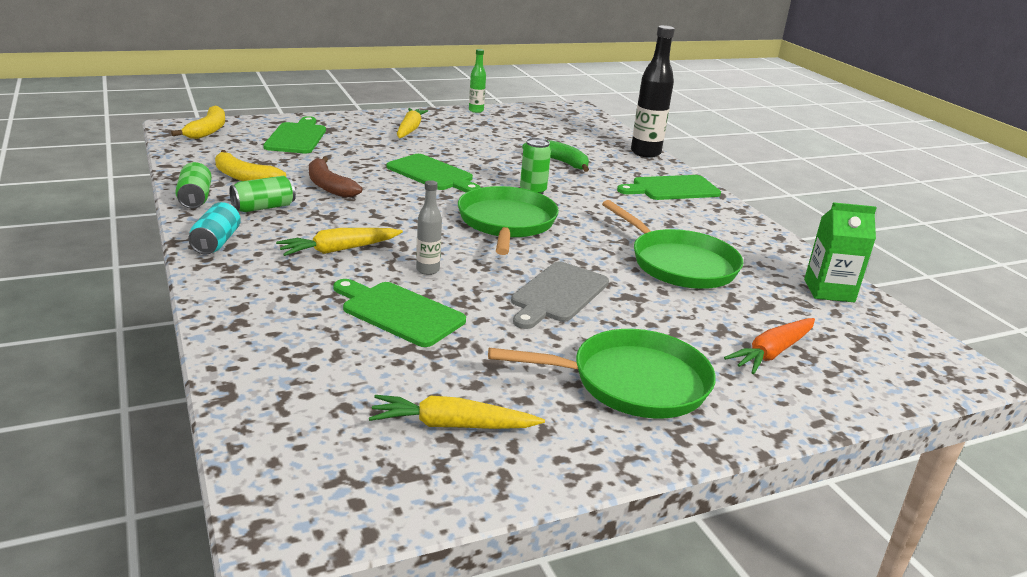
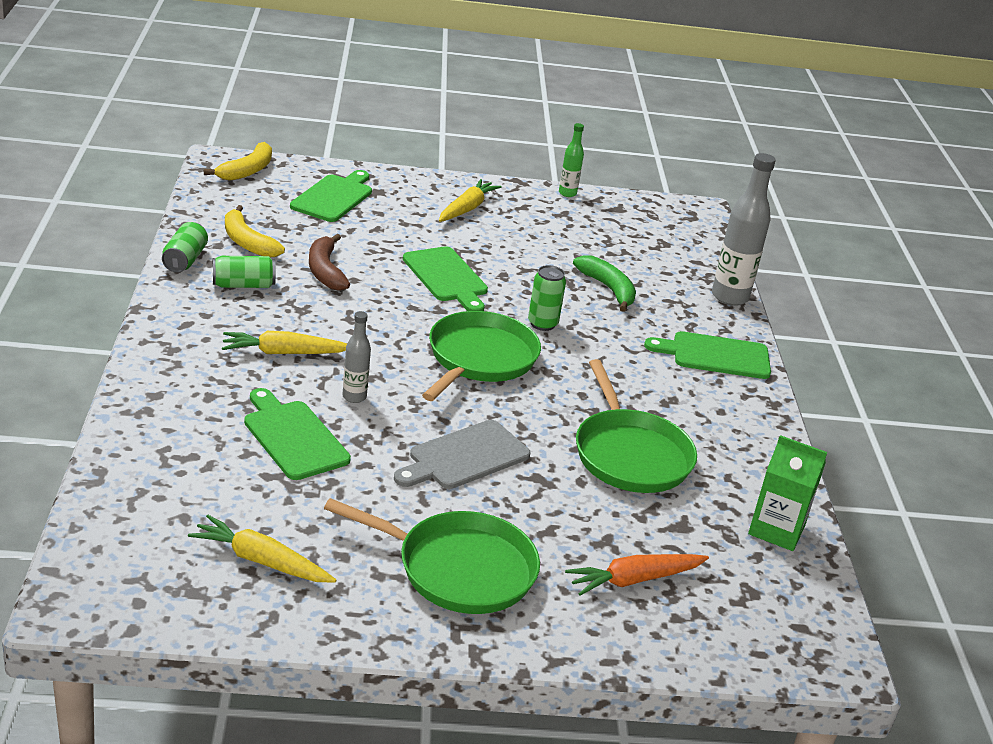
camera: 20 degrees right, 5 degrees up
(216, 242) = (175, 317): turquoise can -> none
(645, 153) = (729, 297): black bottle -> grey bottle

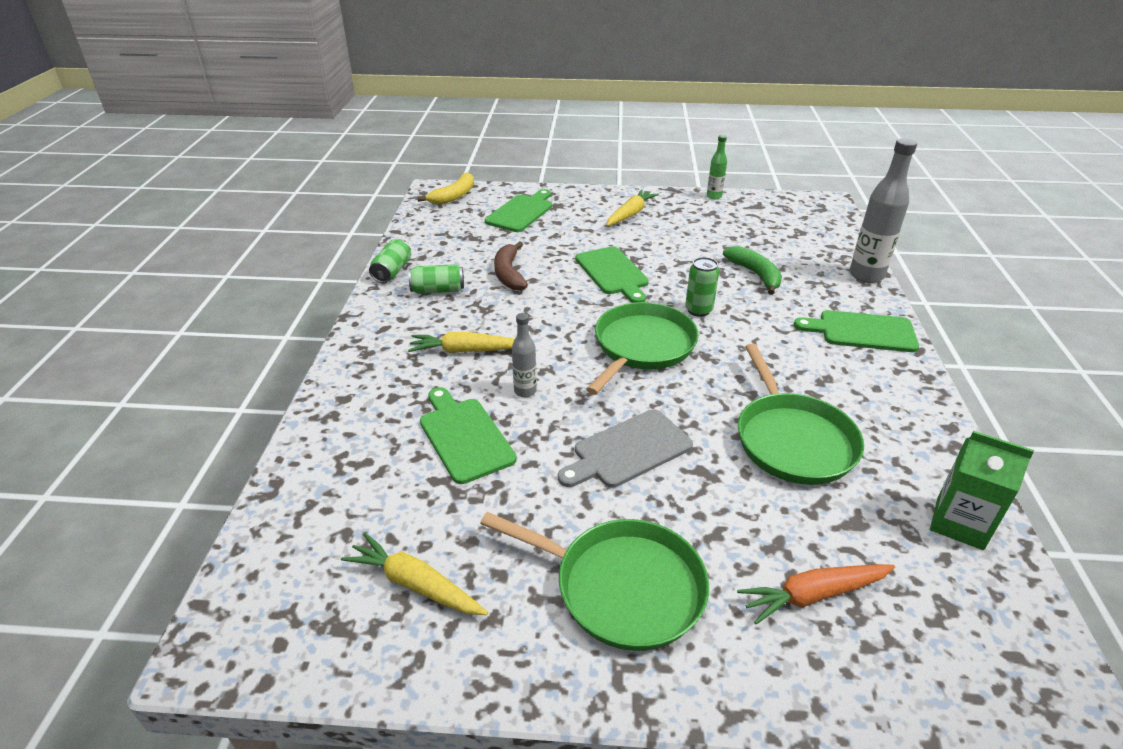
camera: 10 degrees right, 5 degrees up
(247, 242) = (446, 253): yellow banana -> none

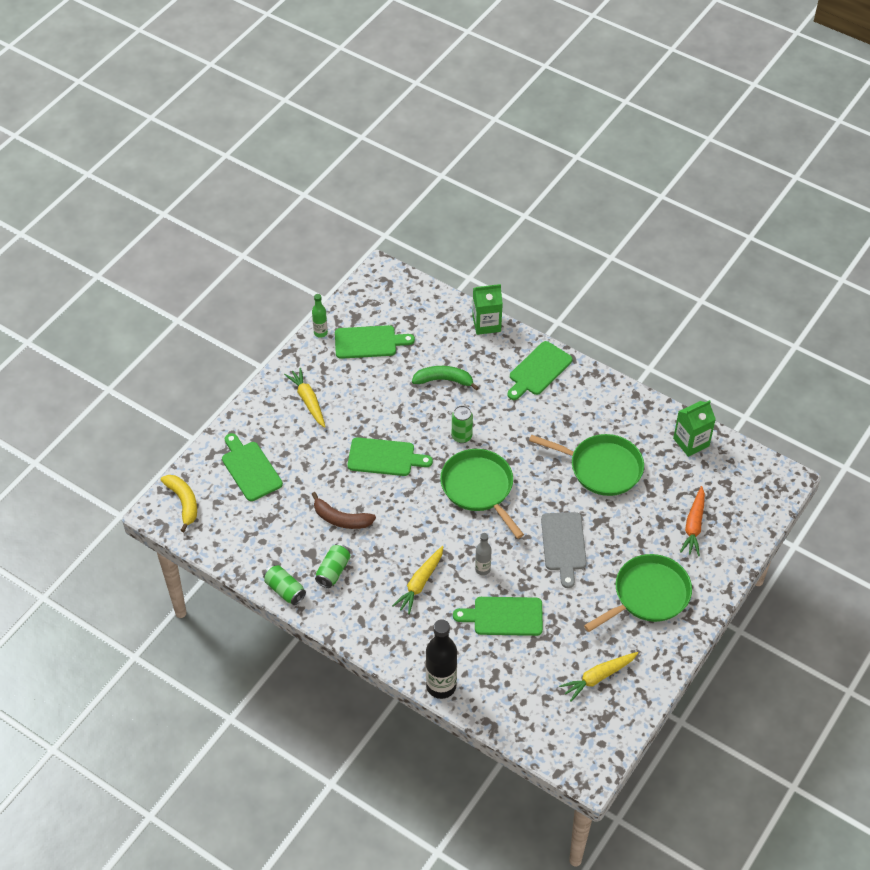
camera: 60 degrees left, 15 degrees up
(317, 420) = (441, 686): none -> black bottle
(739, 221) = (369, 342): none -> green cutting board
(866, 275) = (486, 324): grey bottle -> green carton

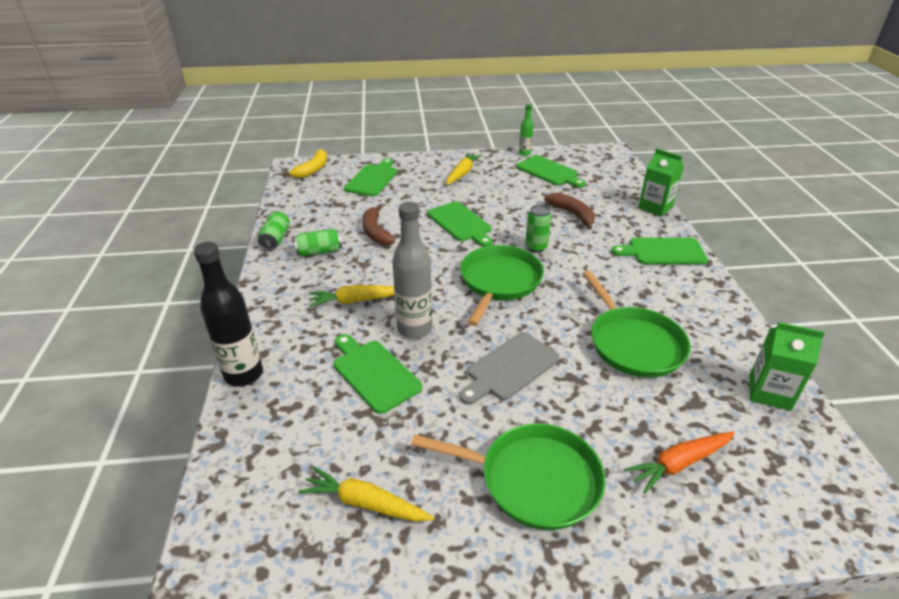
camera: 50 degrees right, 15 degrees down
(444, 380) = (572, 214): green banana -> brown banana
(482, 569) = (414, 329): grey bottle -> grey bottle, size x1.87

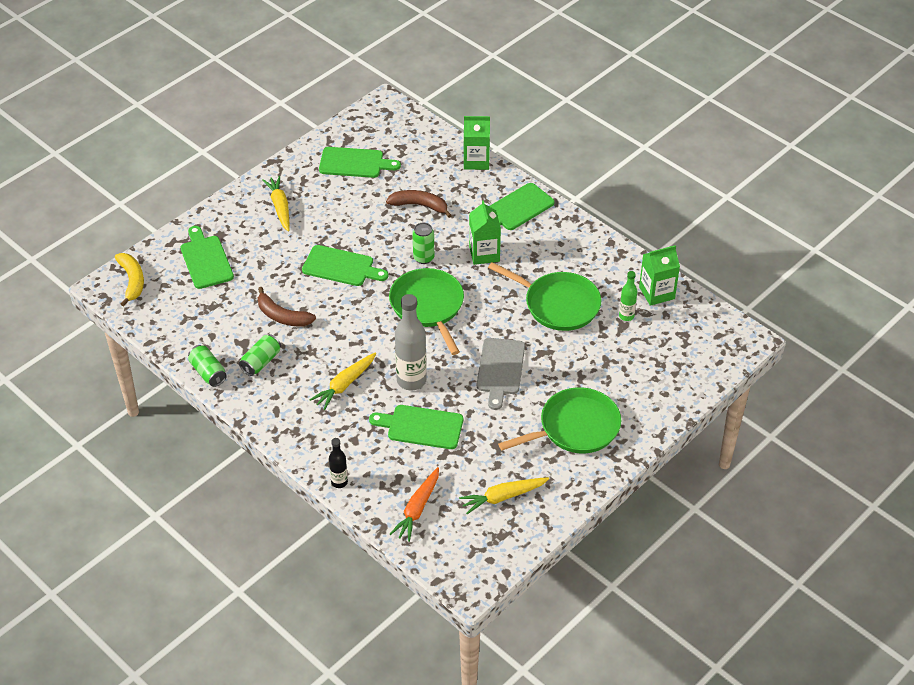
camera: 40 degrees left, 10 degrees up
(244, 375) = (339, 482): black bottle -> black bottle, size x0.53
(524, 153) = (309, 149): green bottle -> green bottle (626, 316)
(596, 269) = (484, 254): none -> green carton
(679, 464) = (639, 370): orange carrot -> orange carrot (417, 509)

